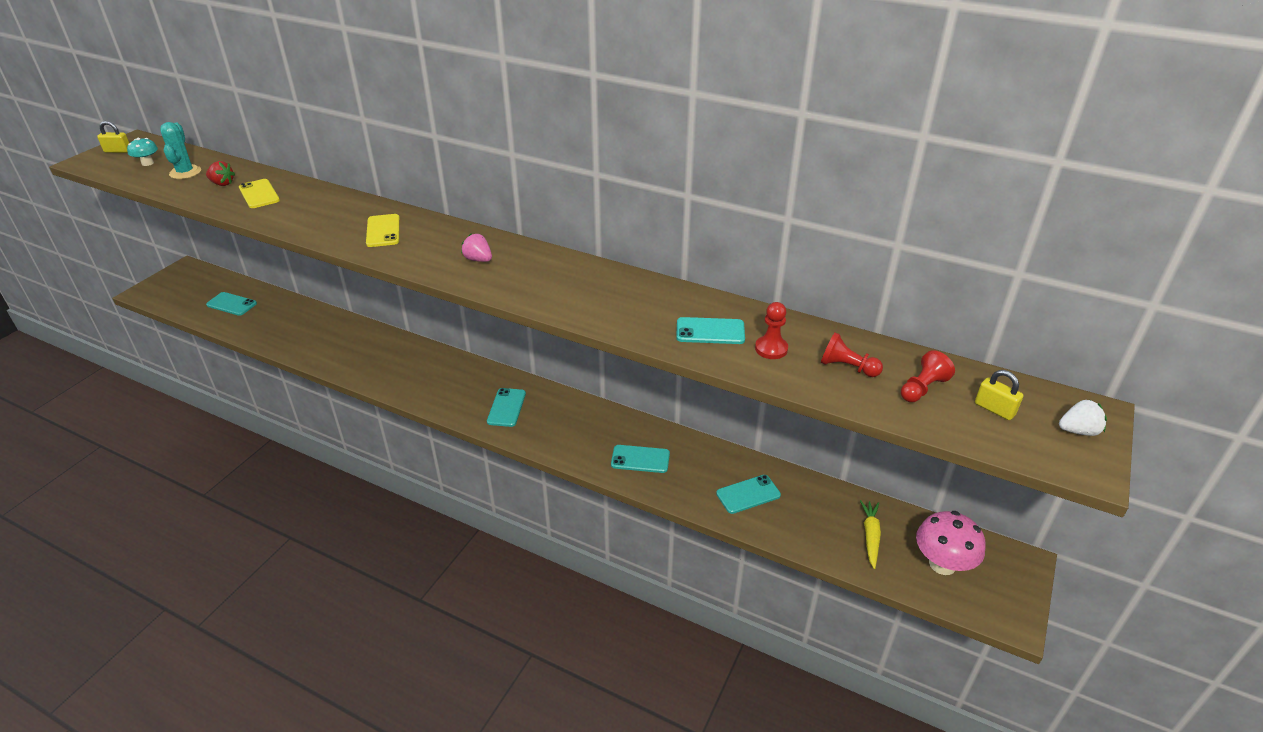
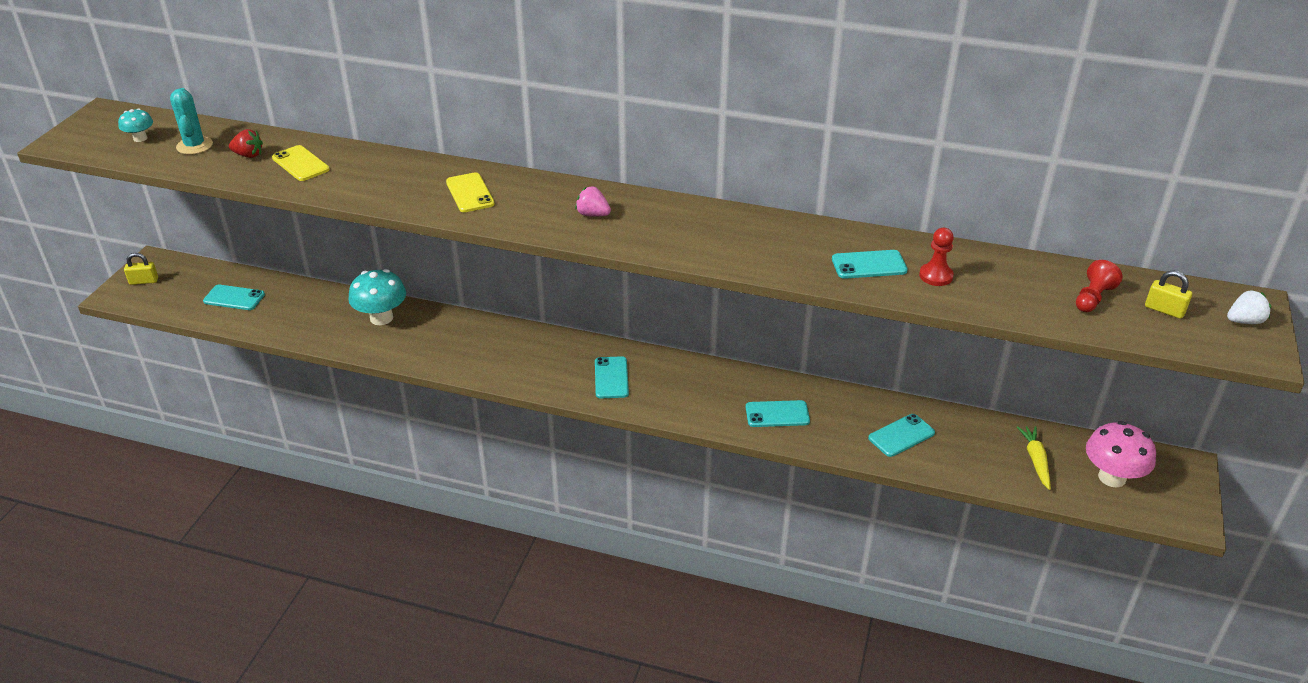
camera: 10 degrees left, 0 degrees up
(118, 151) = (92, 126): yellow padlock -> yellow padlock (144, 281)
(338, 333) = (381, 318): none -> turquoise mushroom
(847, 367) = (1015, 286): red pawn -> none

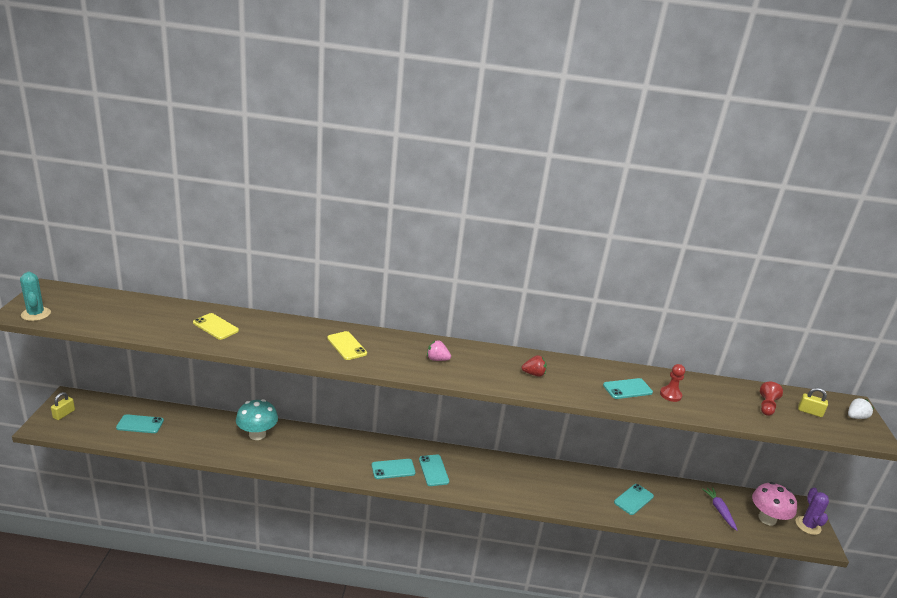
camera: 15 degrees left, 10 degrees down
(140, 138) = (84, 309): turquoise mushroom -> none
(144, 281) = (64, 414): yellow padlock -> yellow padlock turned 45 degrees counterclockwise
(194, 146) = (129, 314): turquoise cactus -> turquoise cactus (36, 314)
(248, 155) = (174, 321): red strawberry -> red strawberry (533, 374)
(777, 414) = (551, 490): turquoise phone -> turquoise phone (393, 469)
(1035, 460) = (719, 510): yellow carrot -> purple carrot
(1178, 492) = (808, 525): none -> purple cactus

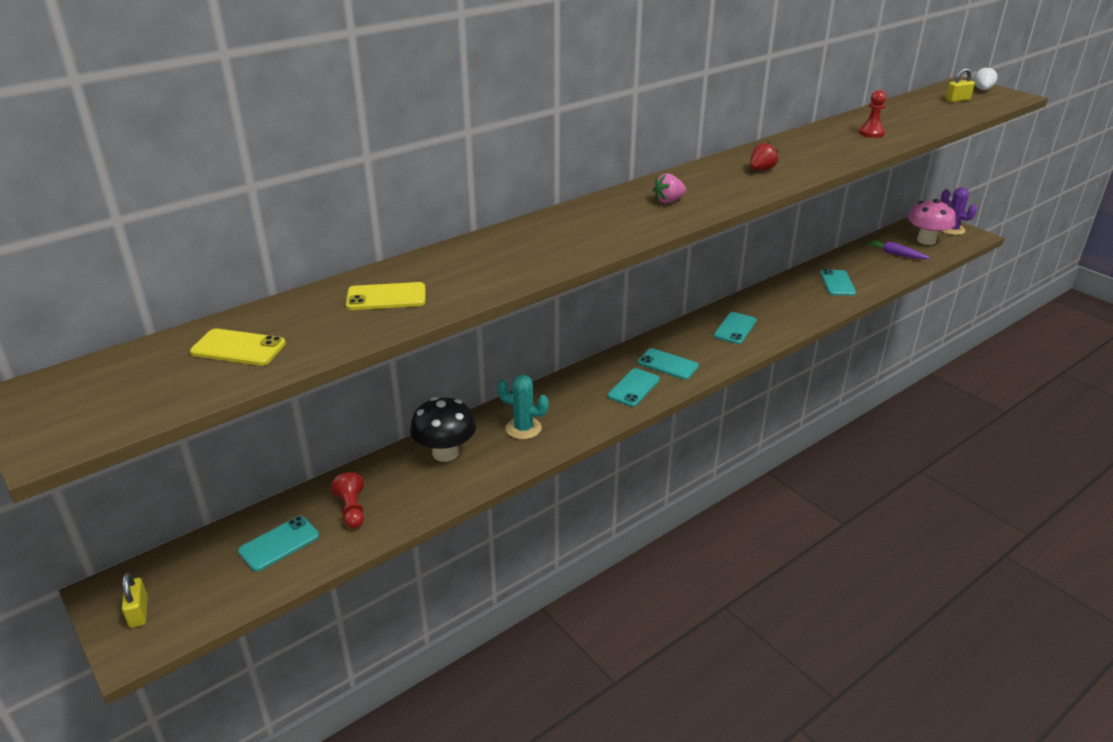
camera: 40 degrees left, 5 degrees up
(36, 314) = (85, 429): turquoise cactus -> turquoise cactus (523, 428)
(257, 434) = (445, 453): turquoise mushroom -> black mushroom
(347, 346) = (567, 235): yellow phone -> yellow phone (238, 348)
(627, 389) = (840, 144): turquoise phone -> turquoise phone (735, 328)
(767, 406) = (931, 109): red pawn -> red pawn (352, 510)

